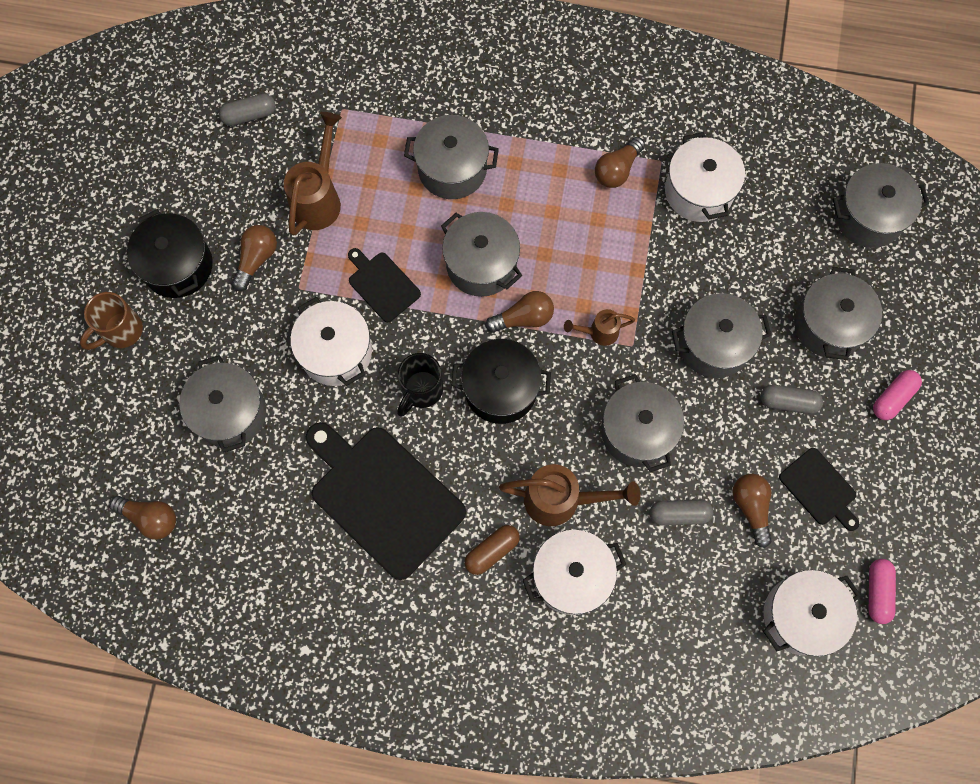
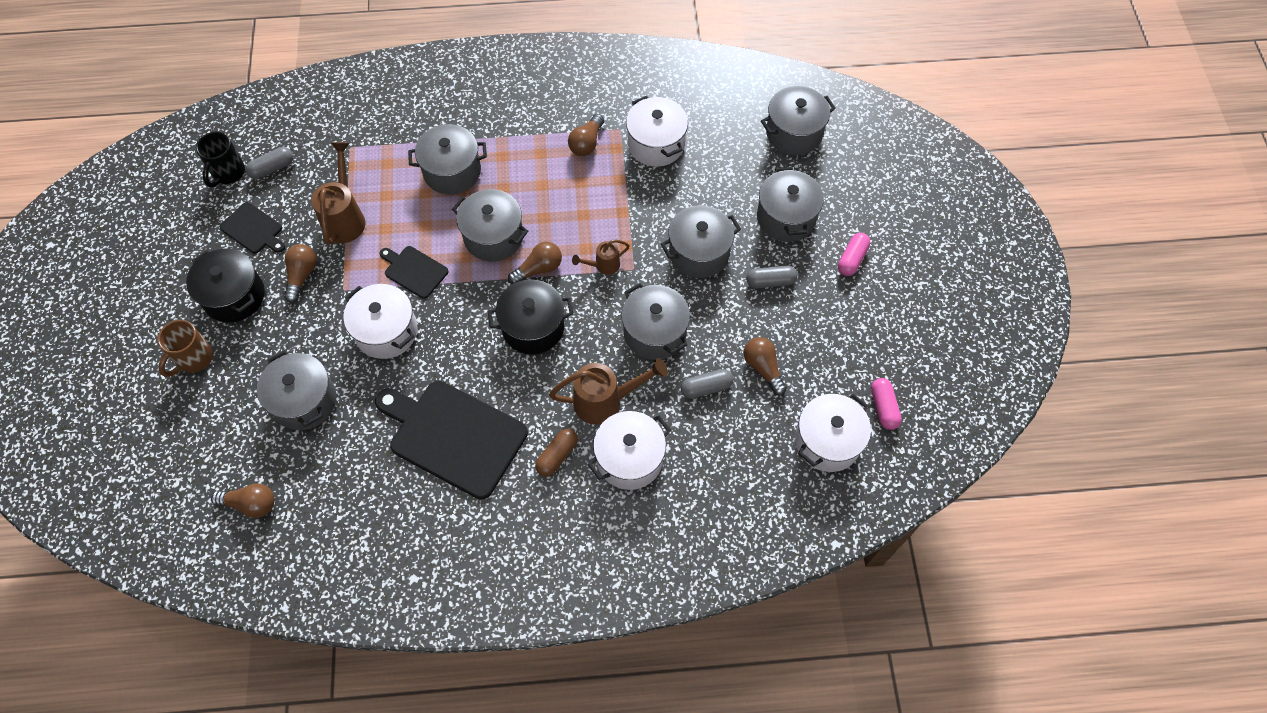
camera: 15 degrees left, 10 degrees down
(421, 391) = (466, 344): black mug -> black mug (228, 173)
(819, 489) = (814, 340): black cutting board -> black cutting board (253, 229)

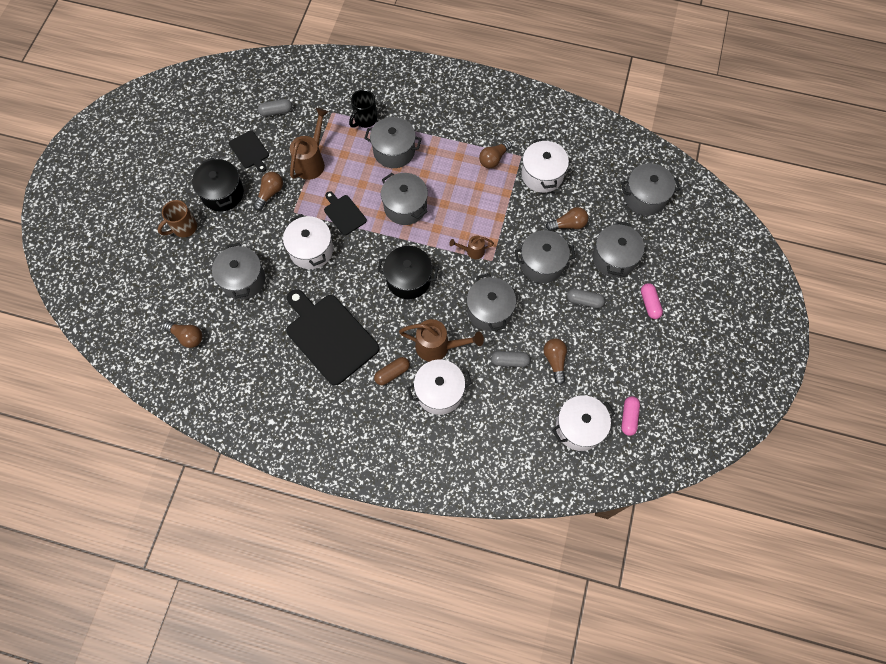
camera: 20 degrees right, 5 degrees up
(228, 173) = (246, 106): black mug -> black mug (365, 119)
(538, 269) = (427, 239): brown light bulb -> brown light bulb (568, 224)
(852, 259) = (649, 304): pink capsule -> pink capsule turned 60 degrees counterclockwise

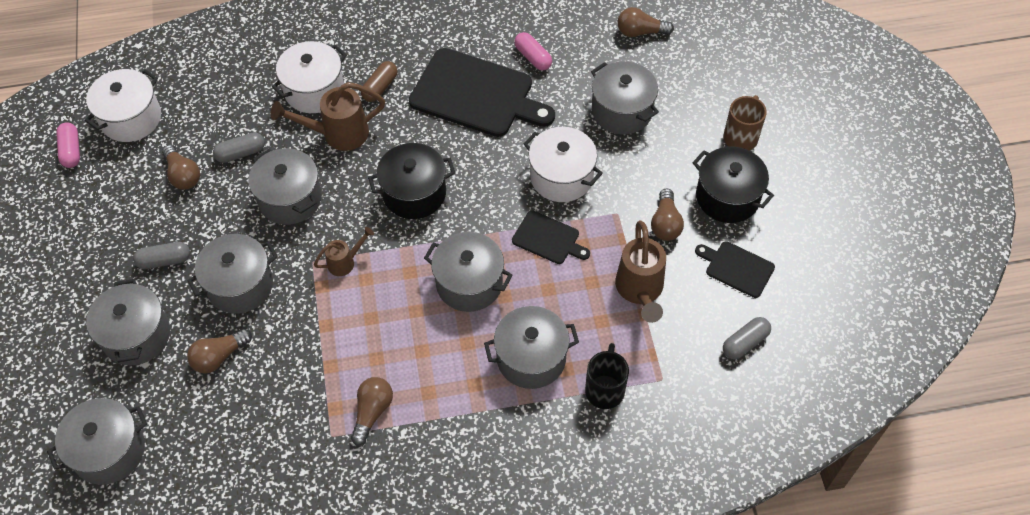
camera: 155 degrees right, 10 degrees down
(542, 175) = (285, 418): white pot -> none
(649, 304) = (70, 293): pink capsule -> pink capsule (533, 57)

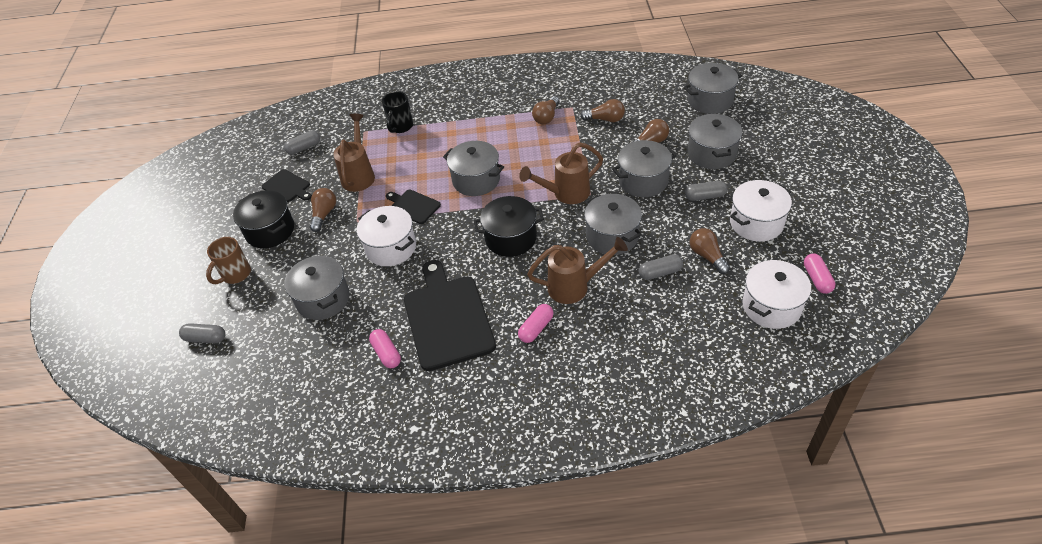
camera: 170 degrees left, 10 degrees down
(314, 90) = (599, 327): white pot -> white pot (756, 223)
(345, 262) = (565, 194): brown watering can -> brown watering can, size x1.79
(380, 87) = (536, 328): brown capsule -> pink capsule
(476, 94) = (447, 318): black cutting board -> black cutting board turned 45 degrees clockwise
(531, 358) = (442, 141): grey pot -> none
(640, 32) = (275, 376): brown light bulb -> brown light bulb (605, 119)
(734, 65) = (205, 338): none -> grey capsule

